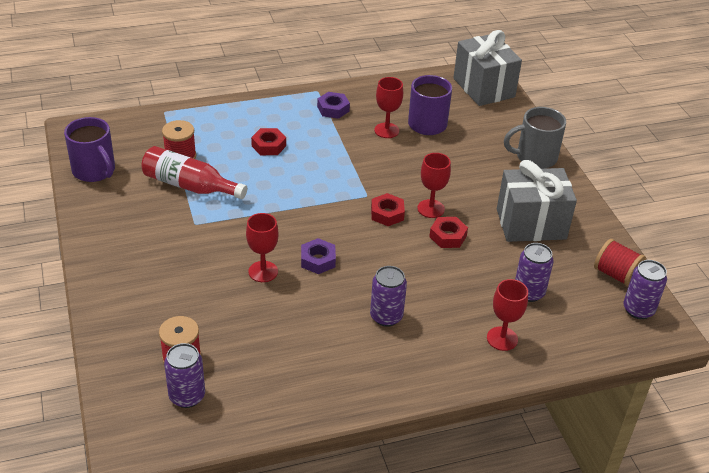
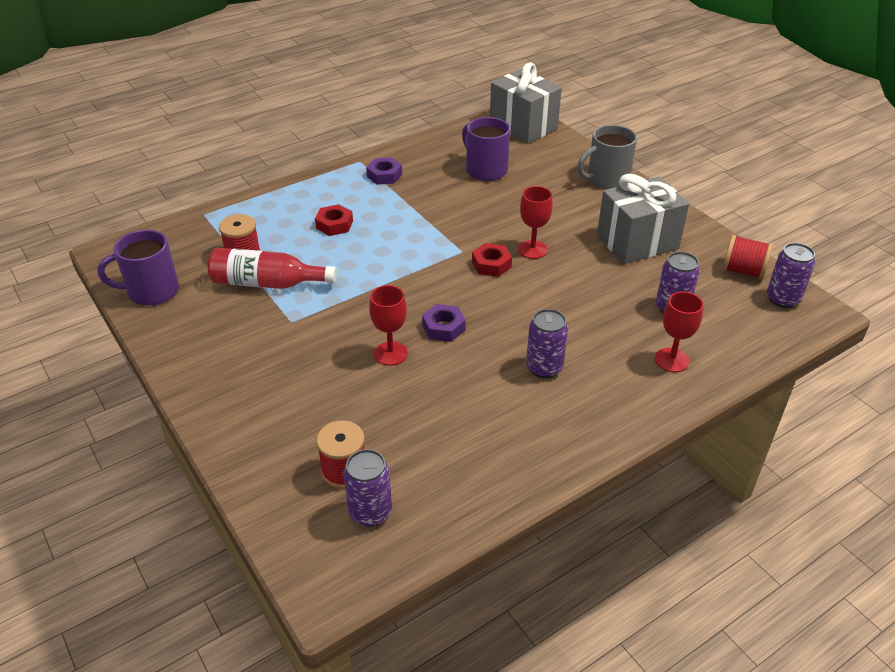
camera: 15 degrees left, 0 degrees up
(94, 171) = (151, 291): purple mug -> purple mug turned 135 degrees clockwise
(386, 130) = (449, 184): red goblet -> none
(448, 236) = (563, 272): red nut -> none

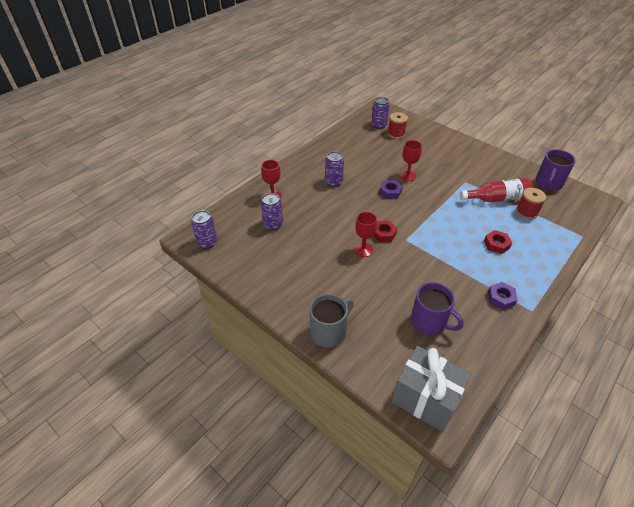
camera: 165 degrees right, 5 degrees up
(151, 291) = (548, 184): purple mug -> purple mug turned 150 degrees clockwise
(637, 242) = (297, 269): grey gift -> none
(743, 271) = (228, 259): red spool -> none

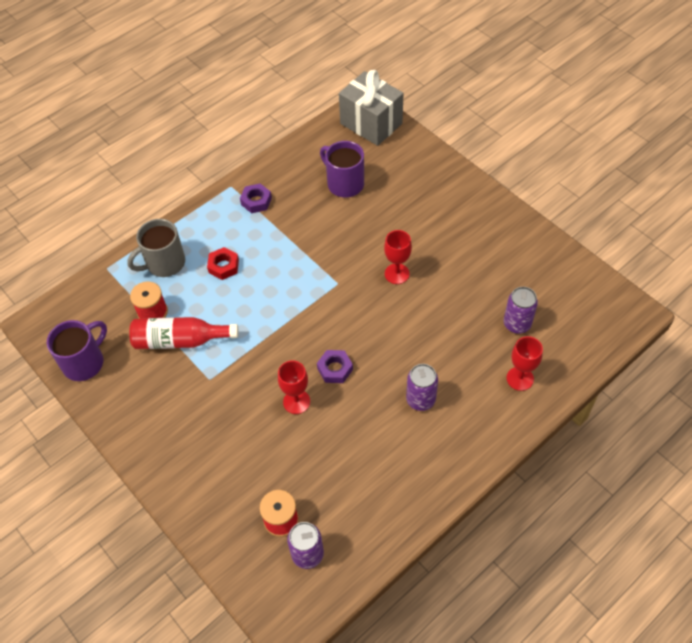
camera: 170 degrees left, 10 degrees up
(207, 242) = (605, 302): purple can -> none
(329, 332) = (451, 182): grey mug -> grey mug (164, 263)
(383, 234) = (364, 295): red nut -> none

